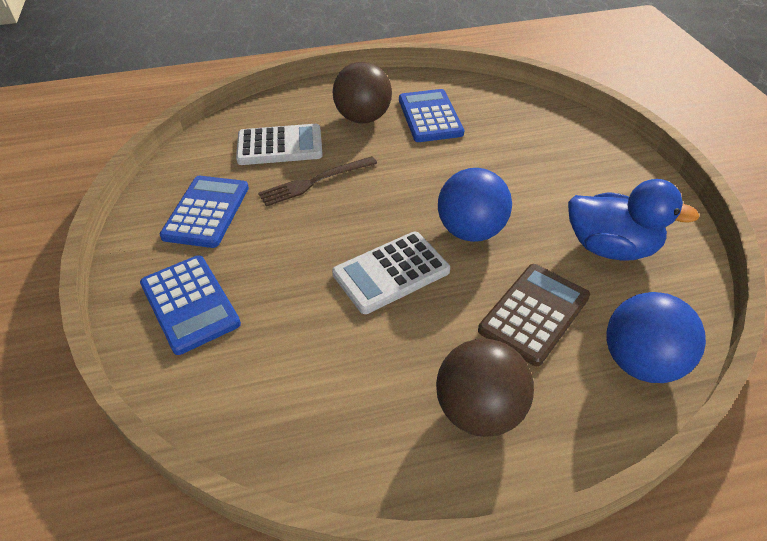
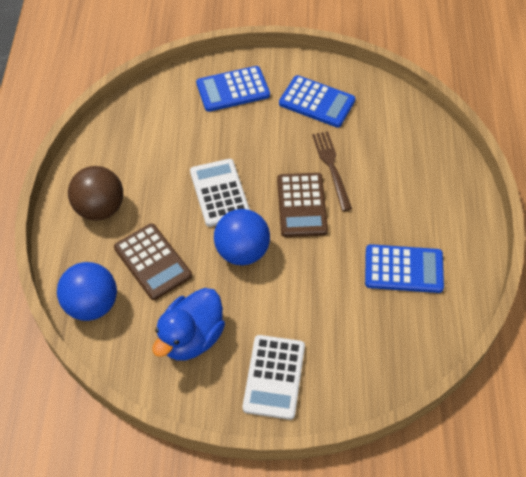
camera: 105 degrees right, 10 degrees up
(280, 146) = (386, 152): white calculator -> white calculator (274, 377)
(363, 118) = (413, 217): brown ball -> none
(380, 195) = (302, 205): none -> brown calculator

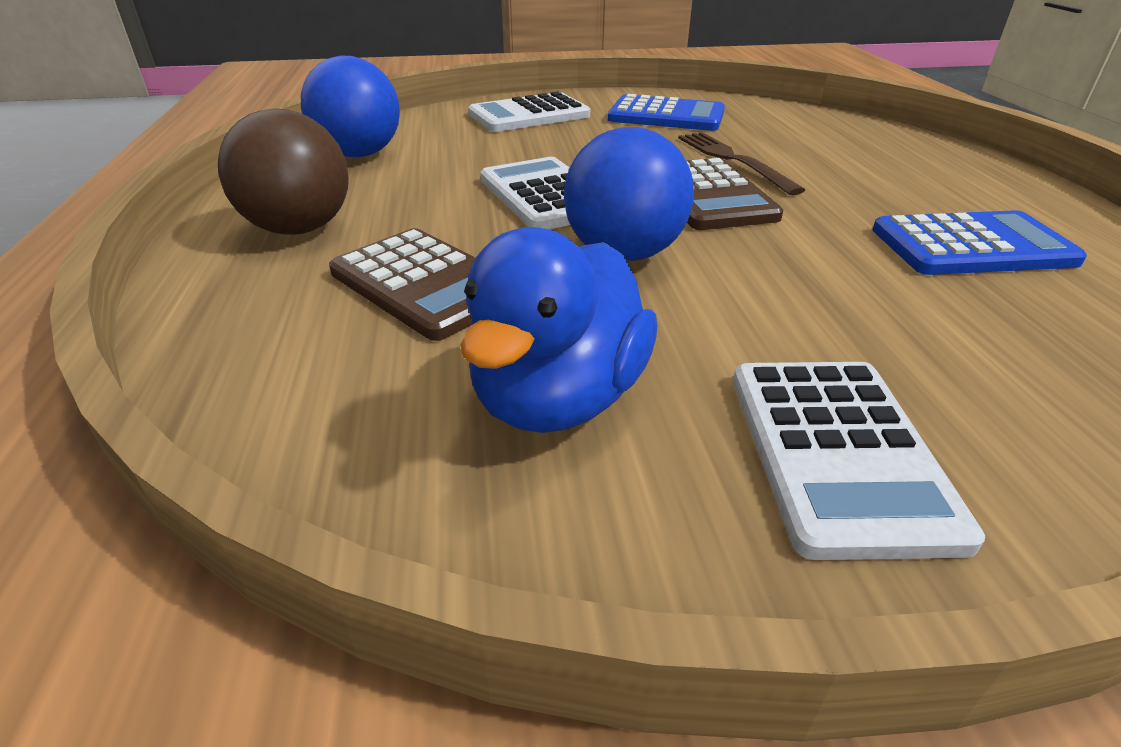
camera: 10 degrees left, 20 degrees down
(92, 305) = (267, 365): blue ball -> blue ball (359, 154)
(233, 89) = (529, 115): blue calculator -> white calculator

